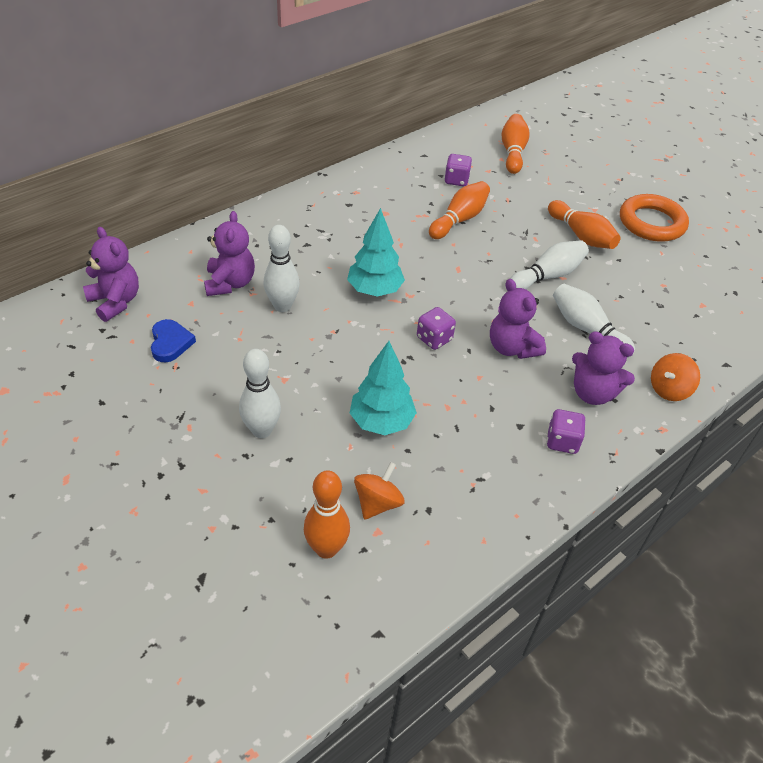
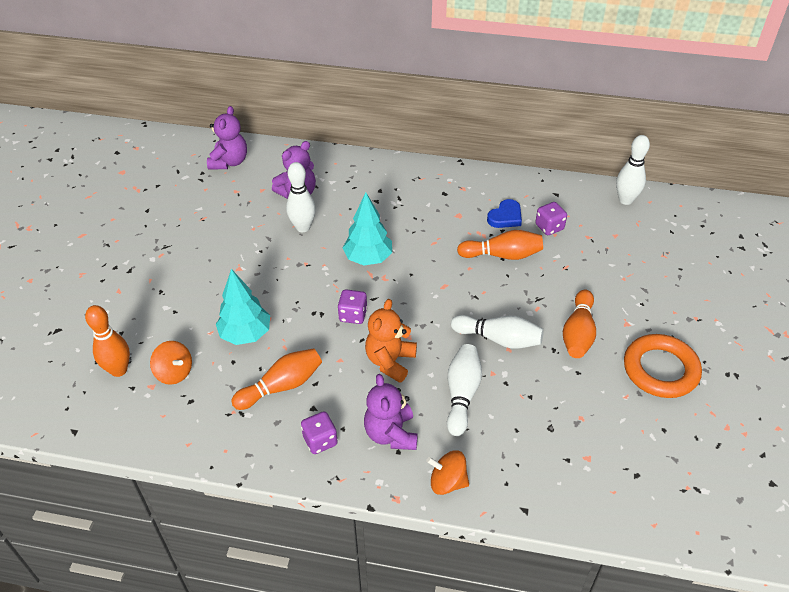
camera: 55 degrees right, 0 degrees up
(170, 343) = (219, 204): blue heart -> blue heart (505, 217)
(262, 430) = (186, 285): white bowling pin -> white bowling pin (625, 200)
(377, 503) = (174, 373): orange spinning top -> orange spinning top turned 45 degrees clockwise
(512, 348) = (390, 361): purple teddy bear -> orange teddy bear
(513, 152) = (634, 236): orange bowling pin -> orange bowling pin (282, 386)

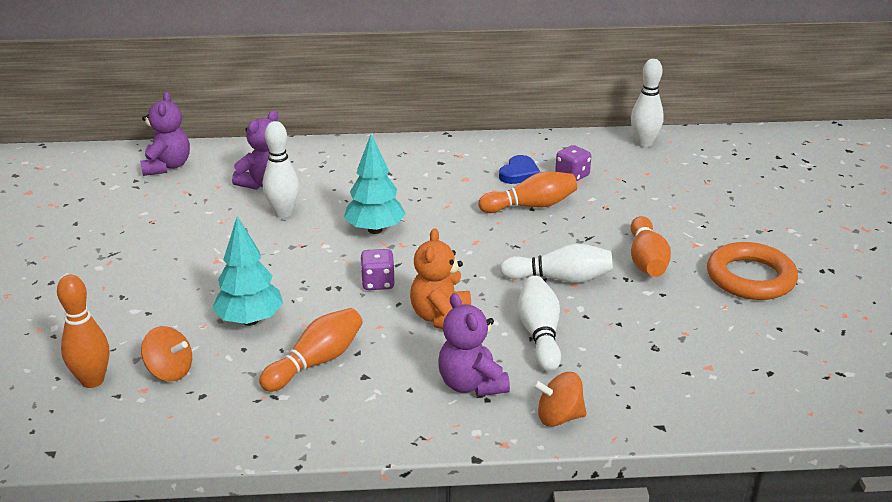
camera: 15 degrees left, 15 degrees down
(320, 441) = (386, 405): purple dice -> none

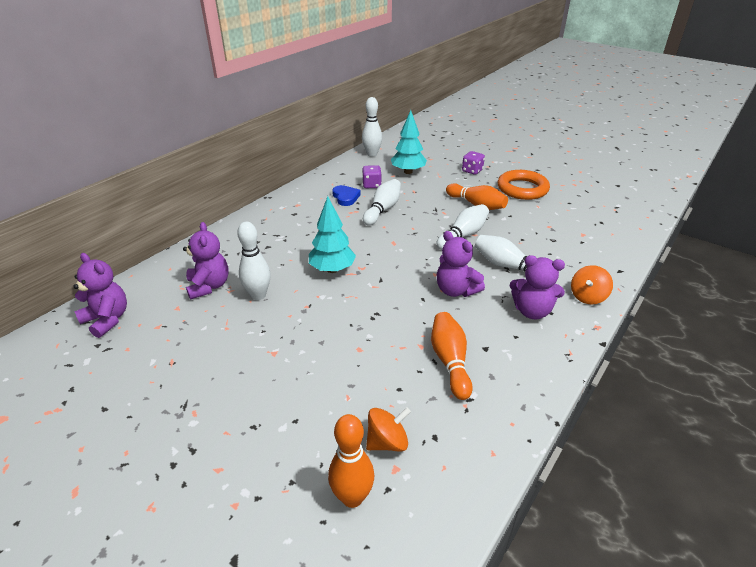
camera: 50 degrees left, 5 degrees up
(250, 320) = (369, 370): turquoise tree -> turquoise tree (408, 172)
(378, 283) = (392, 296): purple dice -> purple dice (472, 171)
(441, 318) = (456, 290): orange teddy bear -> purple teddy bear
(531, 206) = (383, 210): orange bowling pin -> white bowling pin

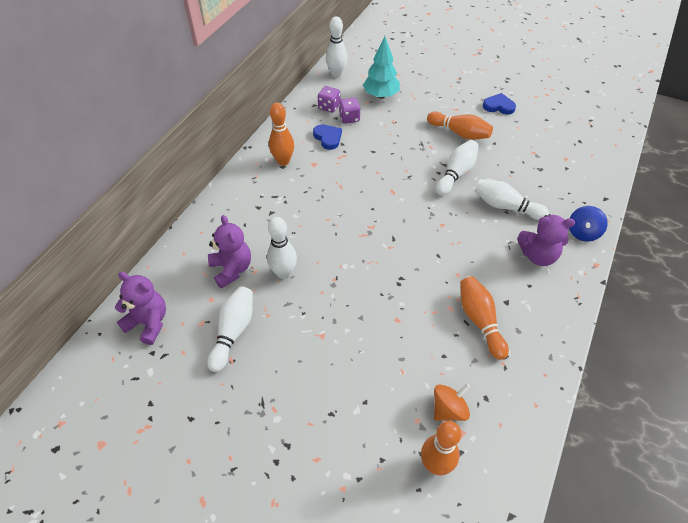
camera: 10 degrees left, 15 degrees up
(296, 210) = (283, 161): none -> orange bowling pin
(332, 269) = (344, 232): turquoise tree -> none
(383, 210) = (370, 150): white bowling pin -> white bowling pin (233, 332)
(456, 290) = (465, 241): purple teddy bear -> none
(472, 171) = (444, 87): purple dice -> purple dice (329, 107)
(522, 189) = (498, 106): orange ring -> blue heart
(587, 297) = (582, 232): orange spinning top -> blue spinning top

